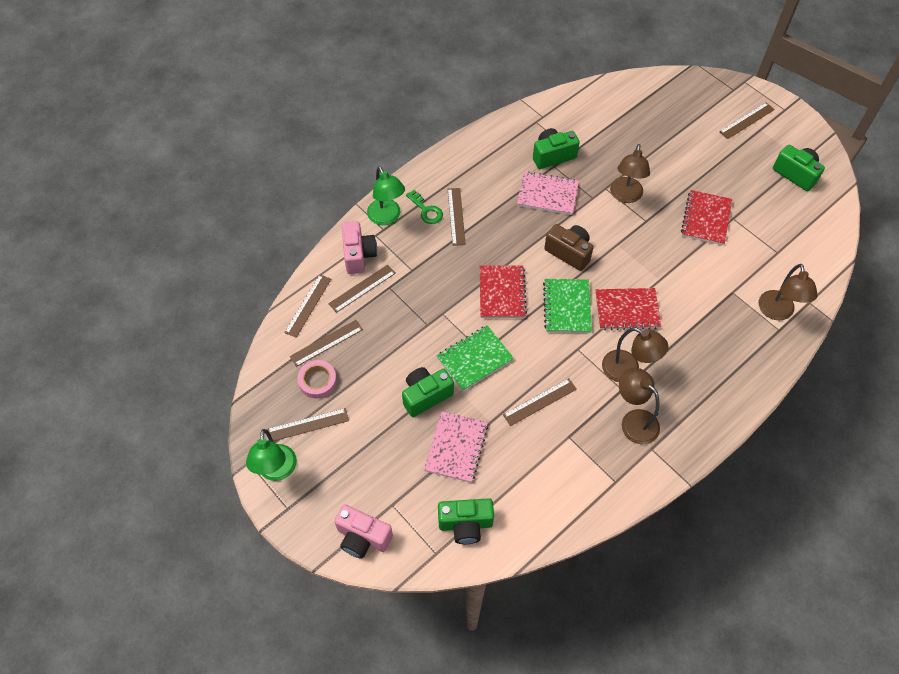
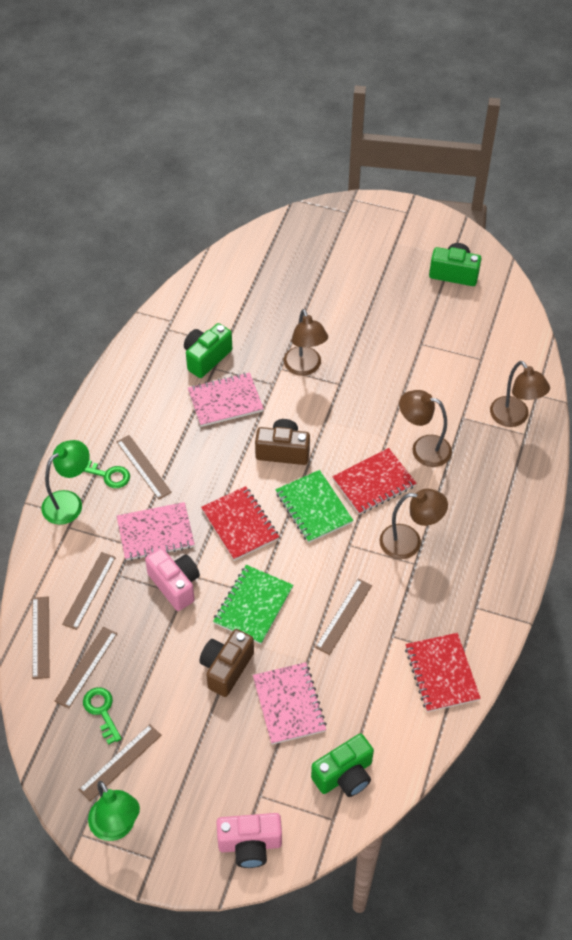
camera: 30 degrees left, 5 degrees down
(317, 381) = (102, 711): pink tape -> green key
(358, 255) = (63, 557): pink camera -> pink camera (175, 585)
(387, 217) = (69, 502): green lamp -> green lamp turned 75 degrees counterclockwise
(426, 396) = (226, 668): green camera -> brown camera
(435, 269) = (155, 533): none -> pink notebook
(634, 420) = (444, 588): brown lamp -> brown lamp (423, 448)
(706, 219) = (396, 356): red notebook -> red notebook (441, 673)
(747, 120) = (378, 239): brown ruler -> none

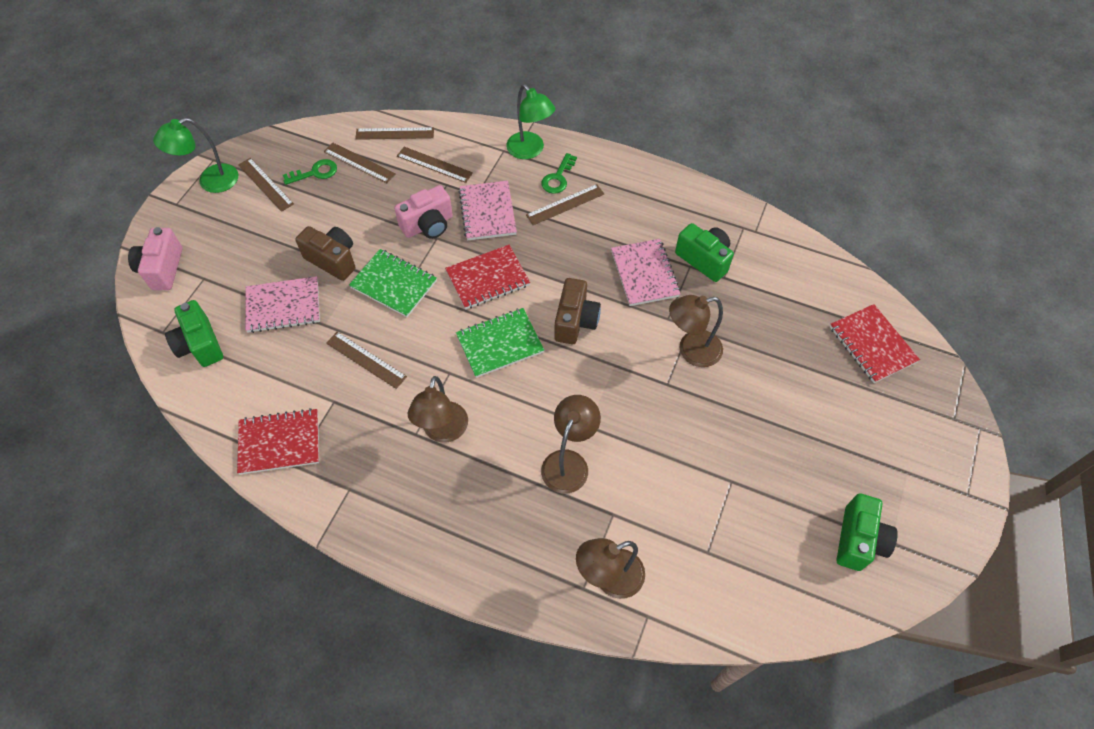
camera: 95 degrees right, 5 degrees up
(374, 483) = (525, 404): red notebook -> red notebook (872, 345)

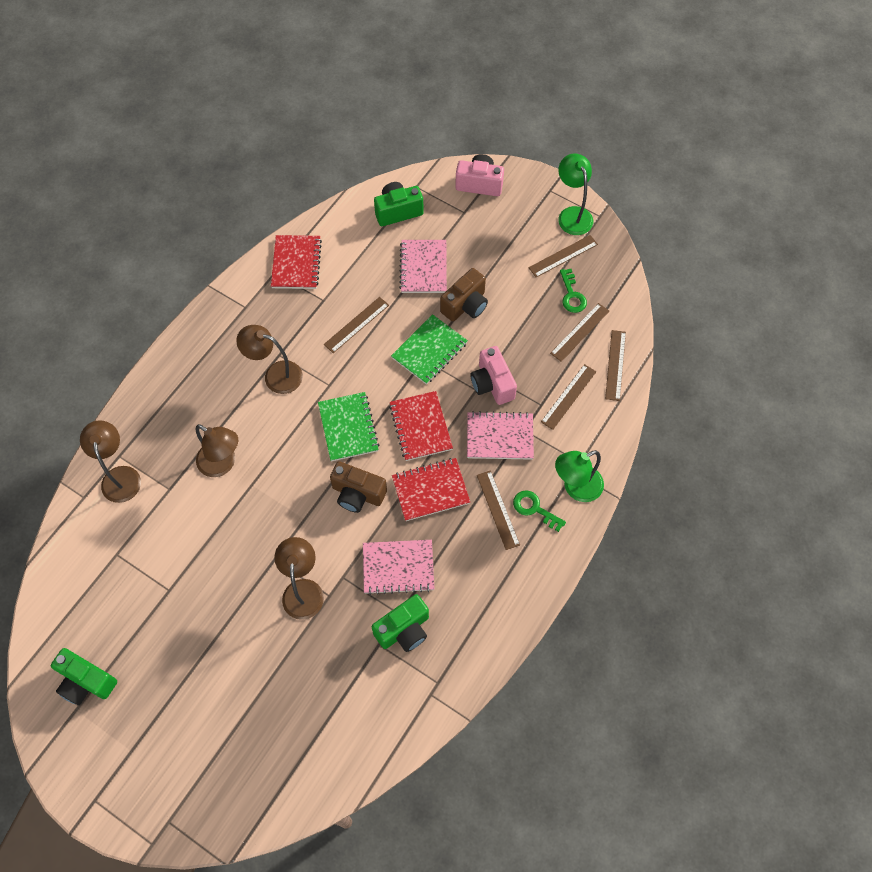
camera: 100 degrees right, 5 degrees up
(872, 345) = (267, 770): red notebook -> red notebook (430, 490)

